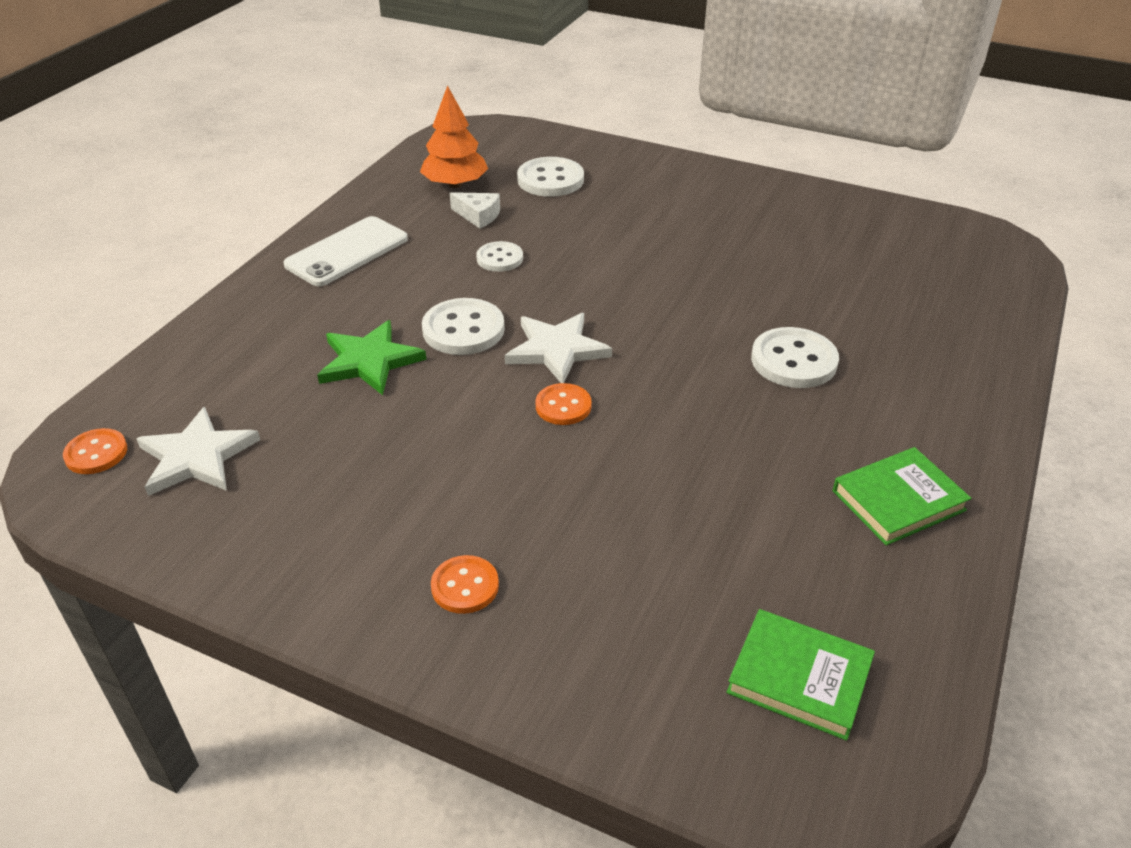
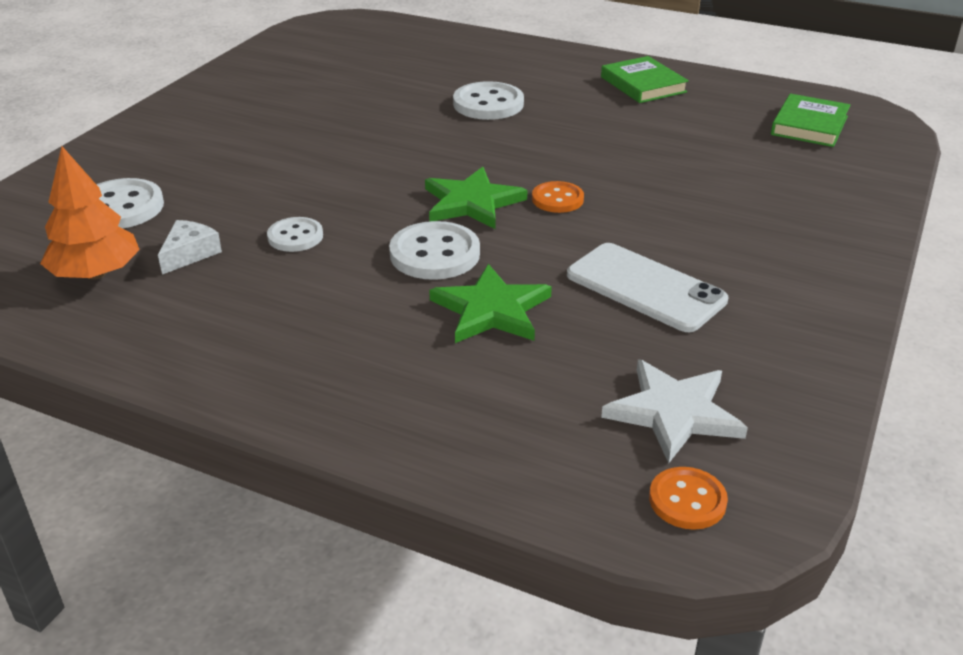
camera: 90 degrees left, 5 degrees down
(347, 252) = (247, 349): white phone -> white phone (645, 288)
(465, 586) = (788, 239): orange button -> none
(556, 350) = (472, 202): white star -> green star

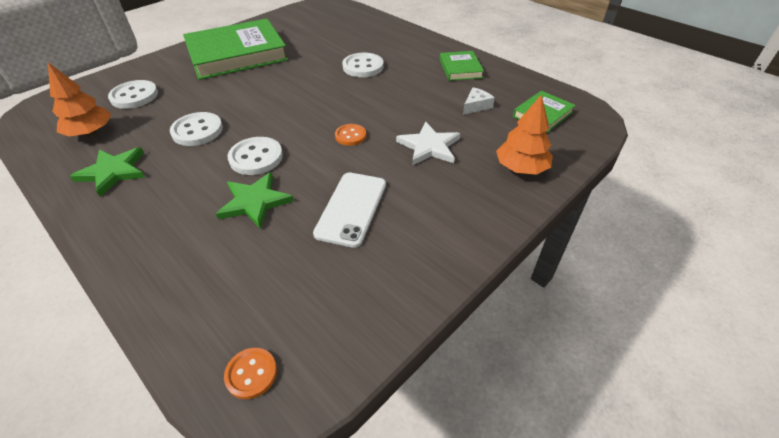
camera: 20 degrees right, 10 degrees up
(189, 254) = (141, 130): white cheese -> white cheese (476, 106)
(249, 117) = (237, 54): none -> green book
(295, 236) = (197, 131): white button -> white button, size x1.60
(472, 202) = (302, 128): green star -> green star (113, 172)
(645, 288) = (351, 208): white phone -> white phone turned 45 degrees clockwise
(673, 413) = (296, 304): white star -> white star (429, 146)
(834, 195) = (521, 168): none -> orange tree

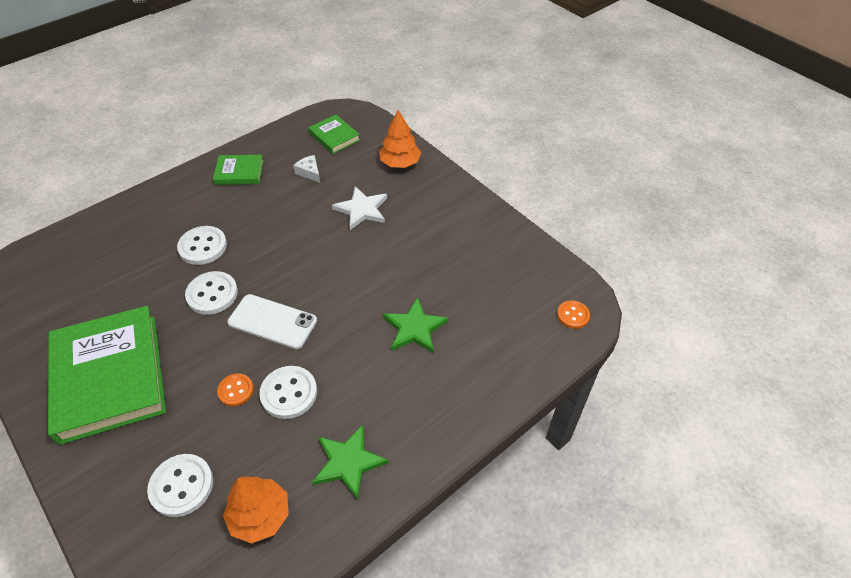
camera: 85 degrees left, 5 degrees up
(256, 157) = (350, 333): white button -> white button (212, 294)
(350, 136) = (333, 261): orange button -> orange button (236, 390)
(351, 208) = (431, 263): white phone -> white phone (272, 322)

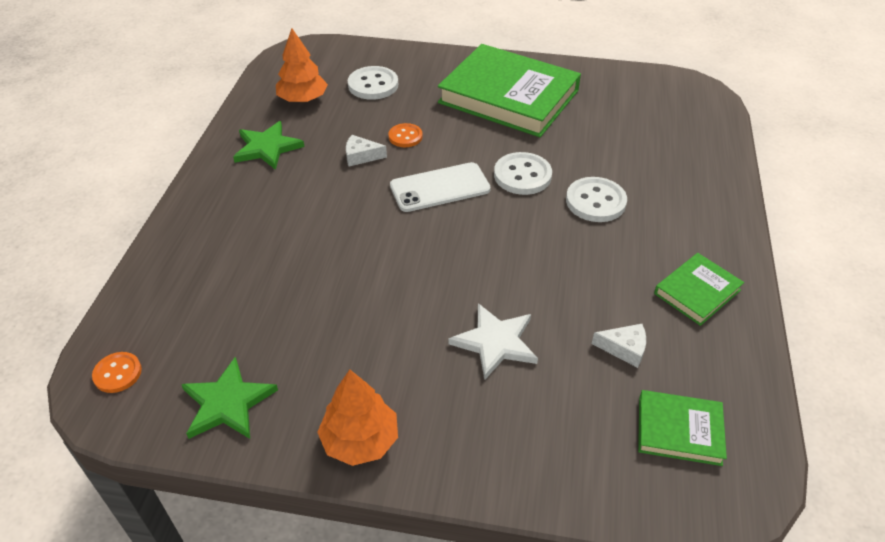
camera: 140 degrees right, 5 degrees down
(289, 393) = (361, 156): white button -> white cheese
(400, 163) = (533, 452): orange tree -> orange tree (360, 440)
(414, 328) = (298, 257): green star -> green star (227, 403)

